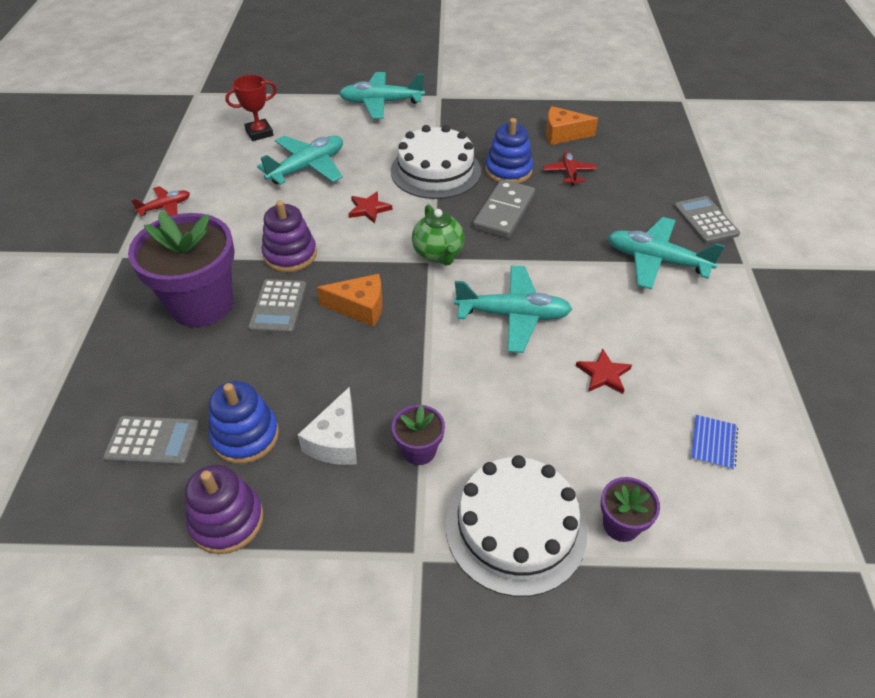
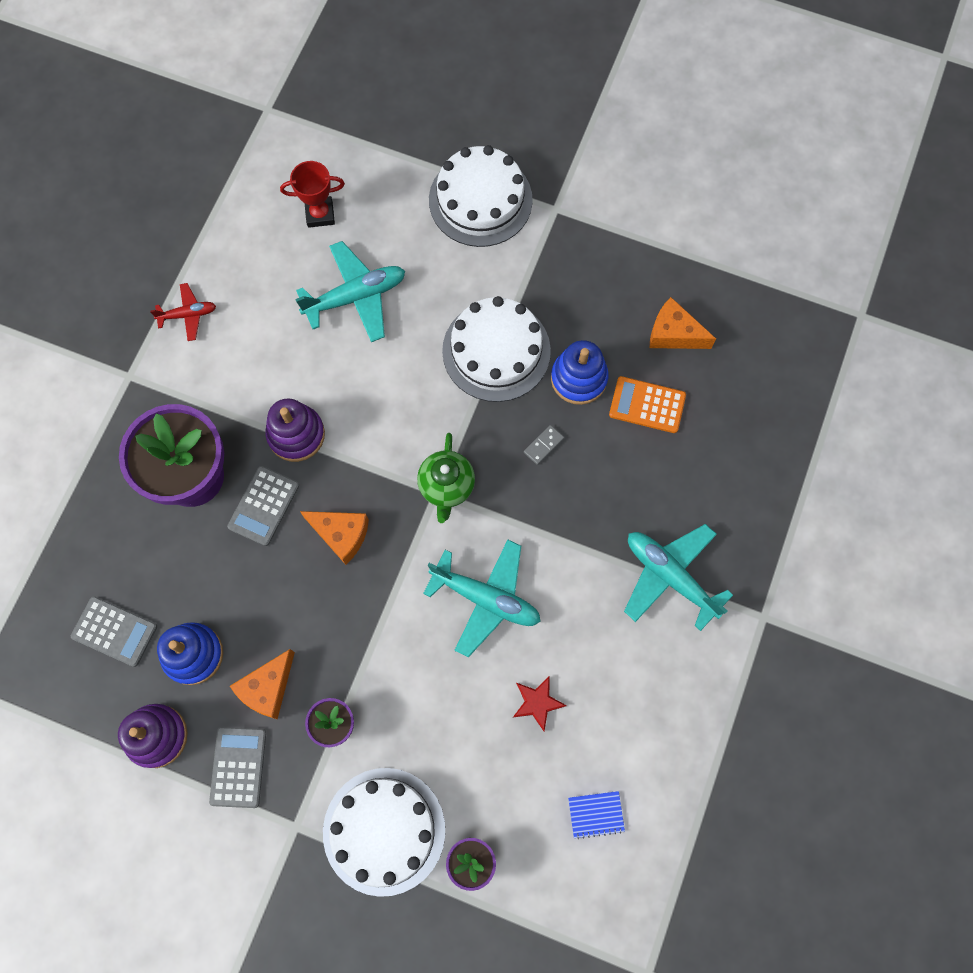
camera: 20 degrees right, 25 degrees up
(336, 441) = (267, 688): white cheese -> orange cheese
(369, 209) = (399, 391): red star -> none
(381, 103) = (480, 200): turquoise plane -> white cake
(504, 212) = (543, 445): grey domino -> grey domino, size x0.45
(569, 172) = (647, 405): red plane -> orange calculator
(705, 220) = (759, 536): grey calculator -> grey calculator (238, 767)
(713, 443) = (596, 814): blue notebook -> blue notebook turned 45 degrees clockwise

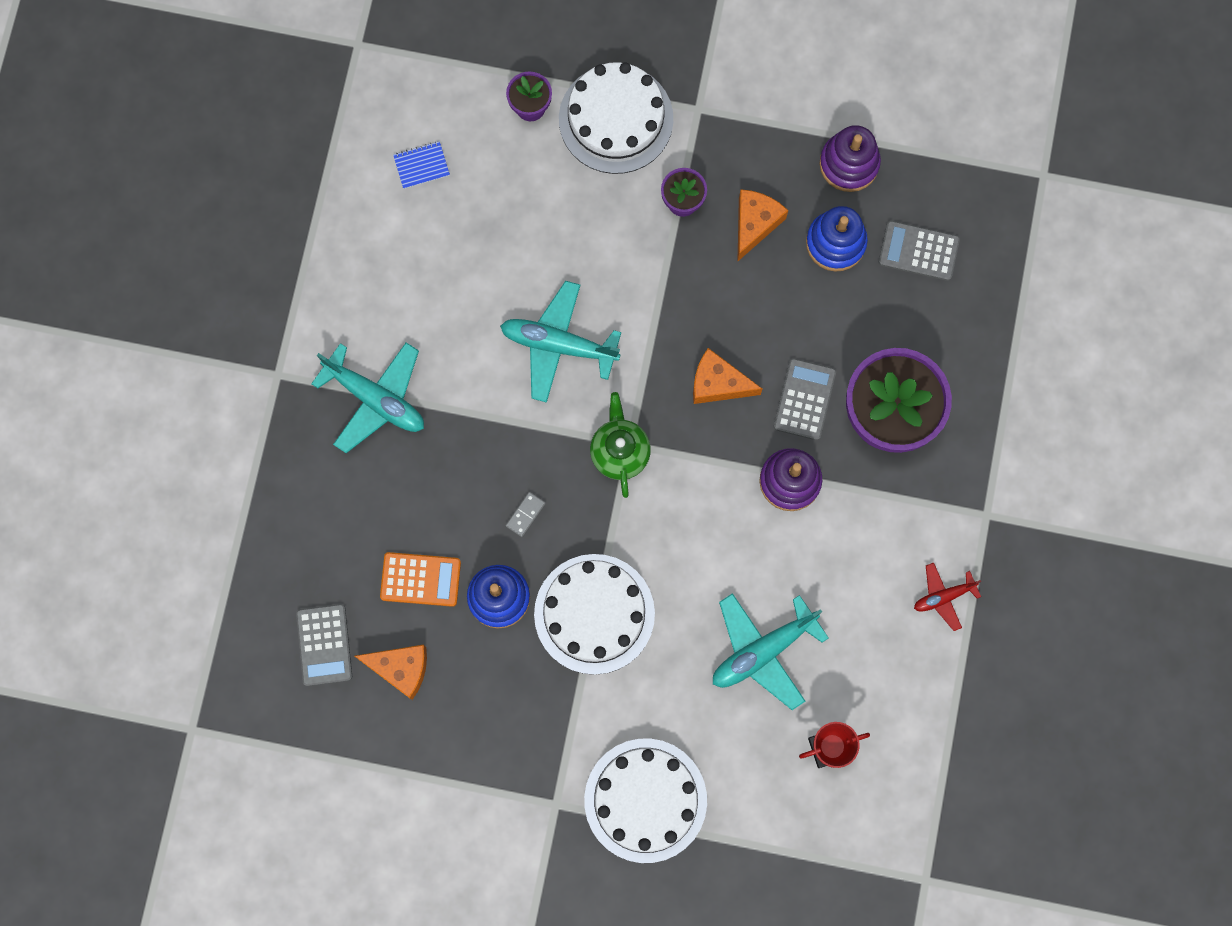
camera: 170 degrees right, 5 degrees up
(238, 767) = (764, 150): grey calculator -> grey calculator (324, 645)
(537, 703) = (491, 255): red star -> none

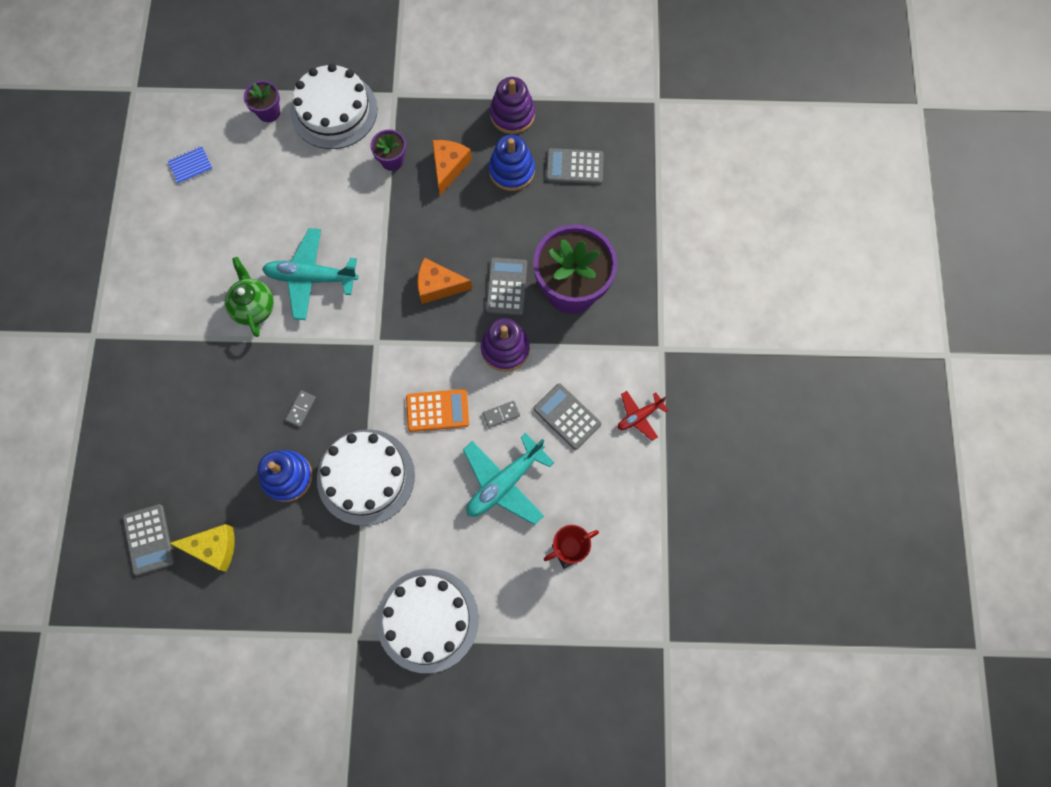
camera: 10 degrees left, 5 degrees down
(375, 399) = (172, 341): turquoise plane -> none
(400, 669) = (214, 548): orange cheese -> yellow cheese
(420, 579) = (222, 474): orange calculator -> orange calculator (437, 410)
(620, 452) = (369, 349): green teapot -> green teapot (254, 307)
(772, 564) = (501, 414): none -> grey domino
(853, 581) = (567, 416): none -> grey calculator

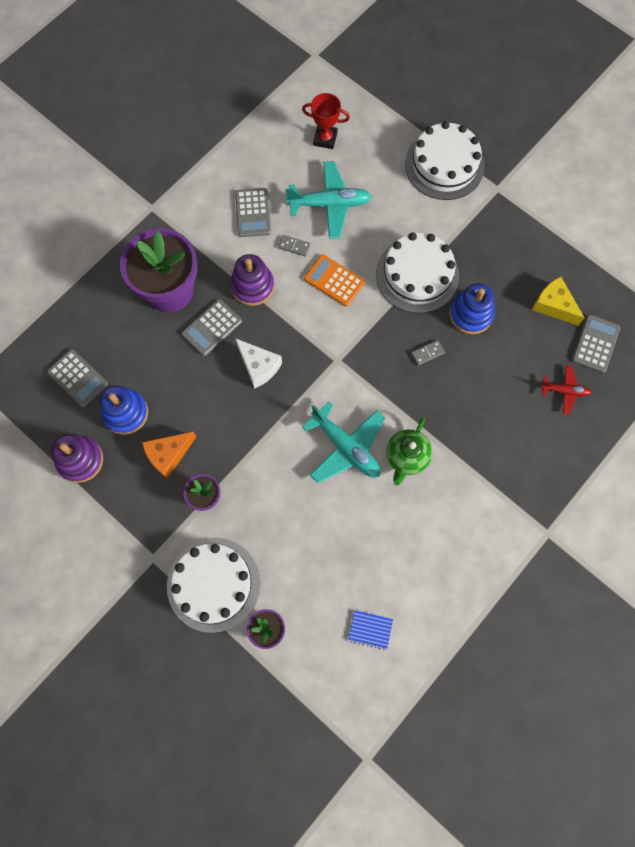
camera: 140 degrees left, 0 degrees up
(438, 286) = (259, 366): orange cheese -> white cheese
(639, 416) = (207, 179): red plane -> red plane (564, 391)

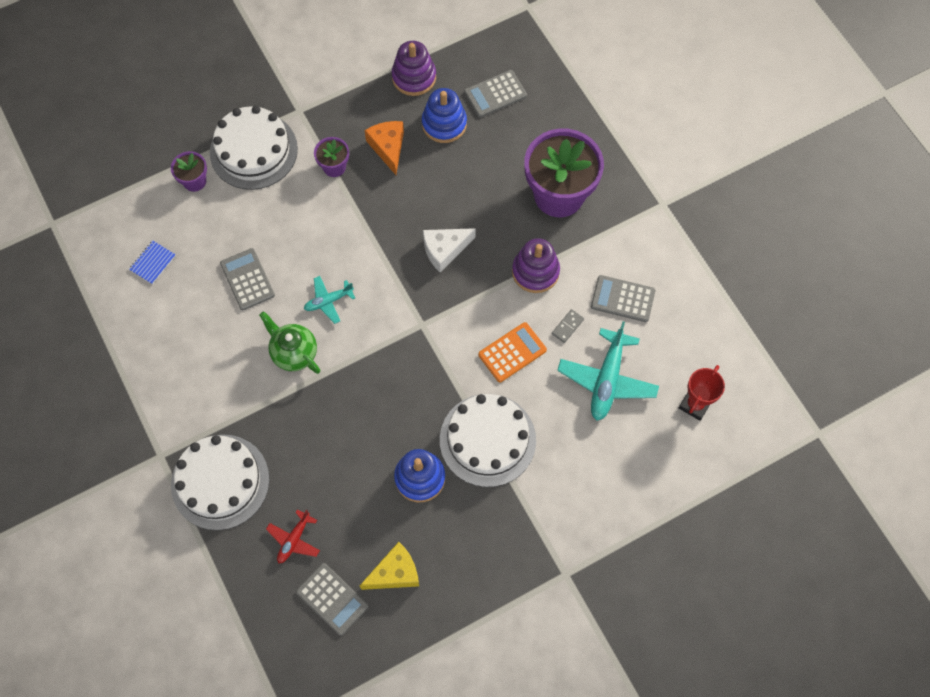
camera: 110 degrees right, 5 degrees down
(212, 328) = (503, 221): grey calculator -> grey calculator (247, 279)
(346, 447) = (328, 301): turquoise plane -> turquoise plane, size x0.55
(427, 353) = (393, 415): grey domino -> none
(444, 165) = (617, 525): white cake -> white cake (220, 482)

